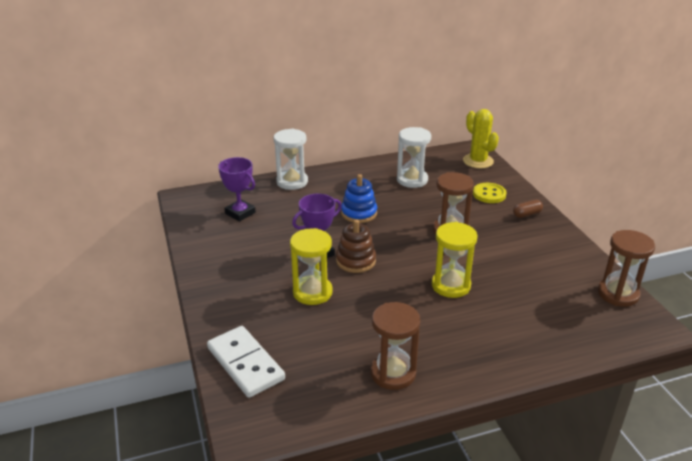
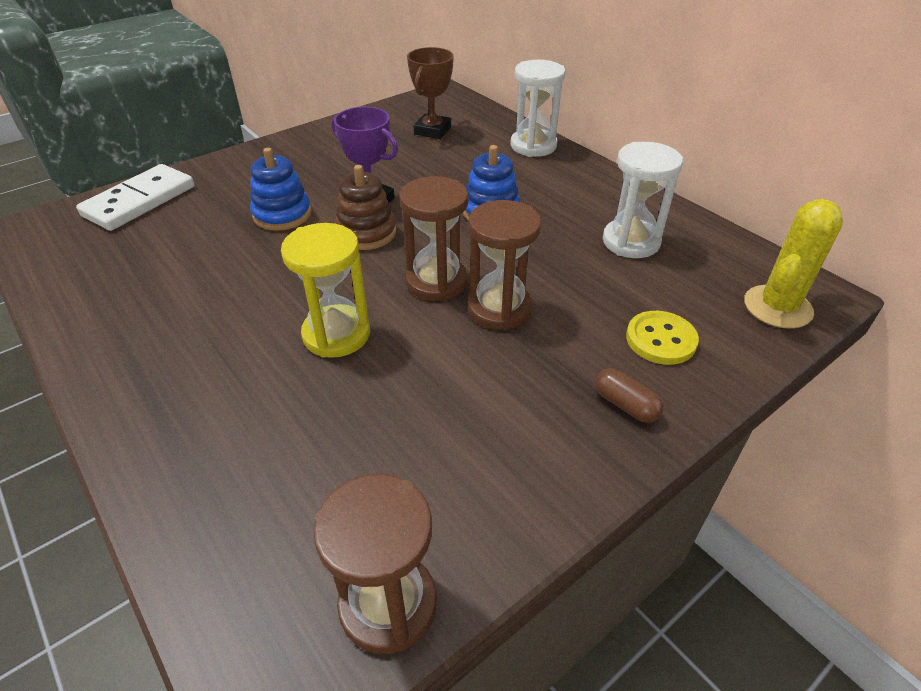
camera: 70 degrees right, 10 degrees up
(240, 213) = (432, 131): purple trophy -> brown trophy
(312, 292) = (282, 214): yellow hourglass -> blue stacking toy
(393, 373) = (119, 311): brown hourglass -> brown hourglass (436, 281)

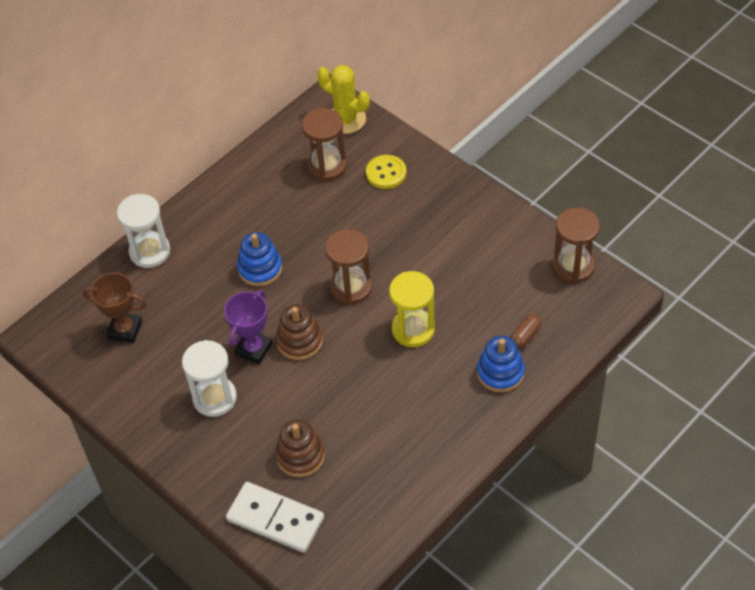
camera: 95 degrees left, 10 degrees up
(203, 222) = (300, 456): none -> brown stacking toy
(282, 214) = (282, 404): blue stacking toy -> blue stacking toy (500, 373)
(499, 308) = (372, 250): brown hourglass -> brown hourglass (327, 166)
(625, 405) = (440, 189): brown capsule -> brown capsule (525, 336)
(631, 242) = (288, 186): white hourglass -> white hourglass (215, 398)

